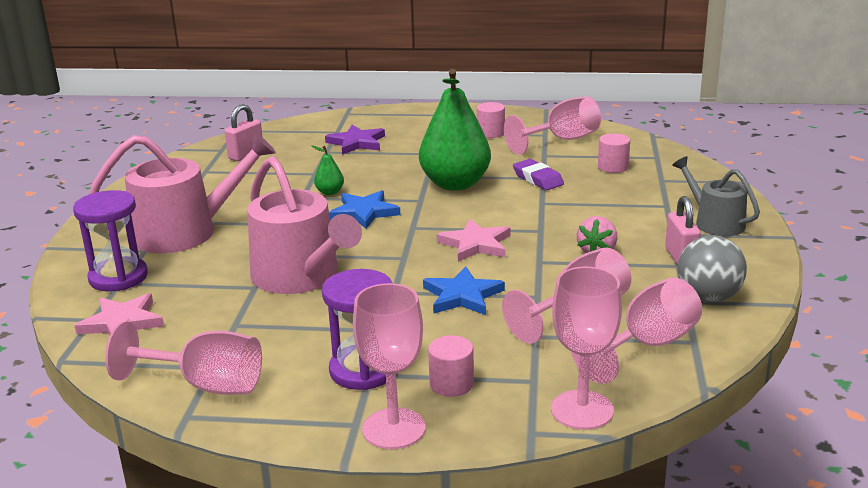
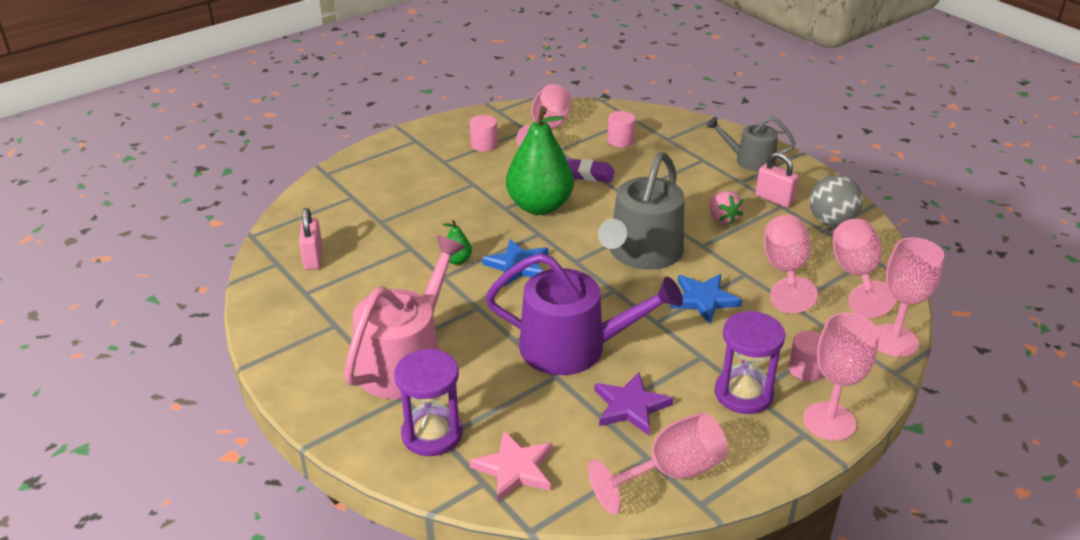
camera: 45 degrees left, 10 degrees up
(301, 277) = (573, 347): pink watering can -> purple watering can
(357, 143) = (391, 201): purple star -> purple star (630, 406)
(475, 244) = (642, 253): pink star -> grey watering can

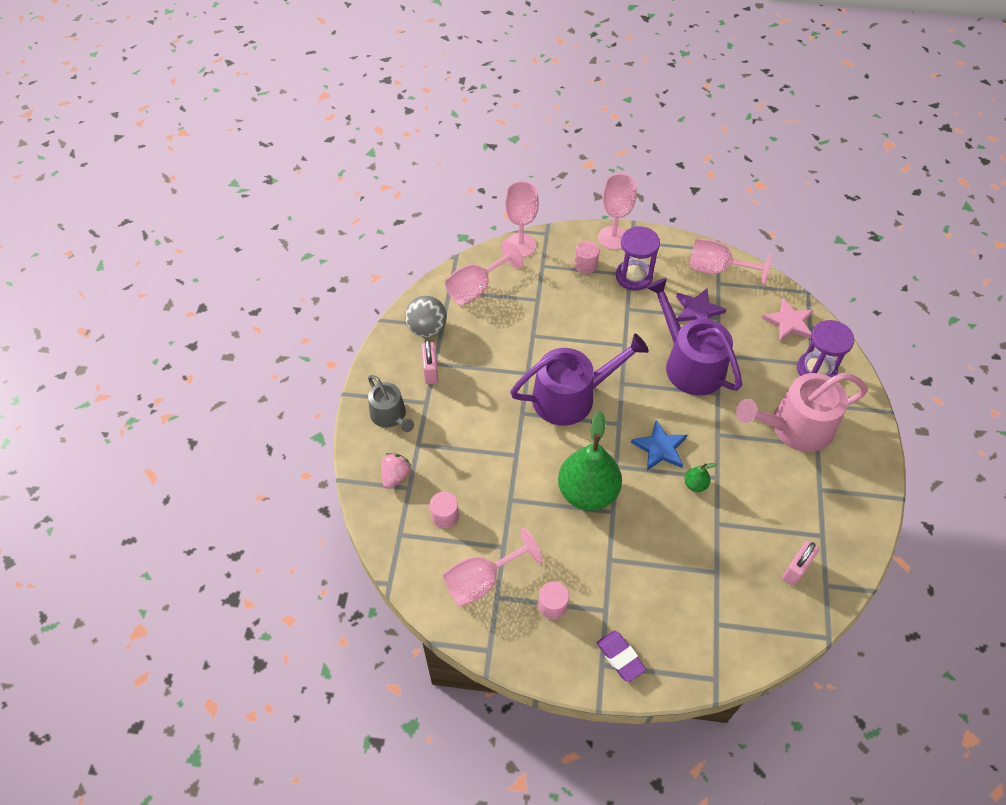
camera: 135 degrees left, 20 degrees up
(589, 174) = (515, 497): purple eraser -> purple eraser (620, 657)
(642, 253) = (571, 396): grey watering can -> purple watering can
(703, 300) = (580, 338): blue star -> none
(722, 219) = (486, 382): pink strawberry -> pink strawberry (395, 476)
(785, 271) = (509, 319): pink goblet -> none

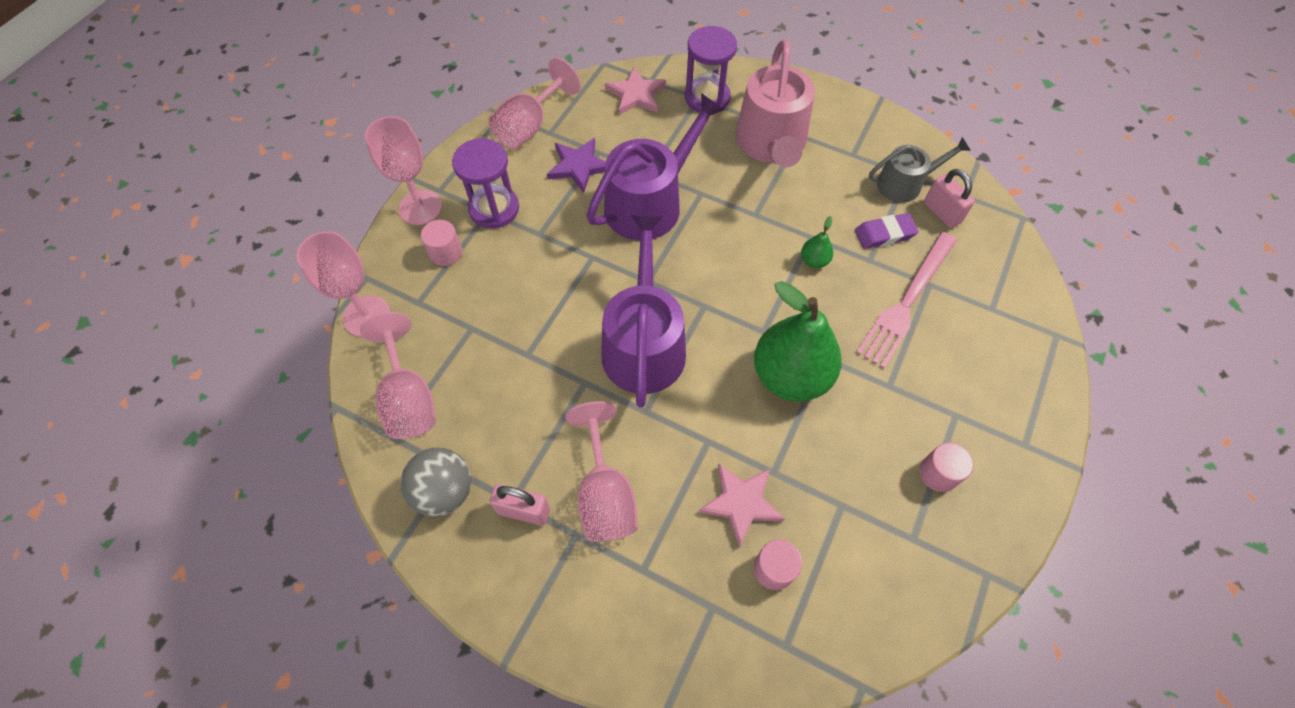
camera: 70 degrees left, 5 degrees up
(390, 416) = (577, 597): grey watering can -> grey watering can (904, 184)
(395, 476) = (686, 622): pink strawberry -> none
(481, 486) = (741, 503): none -> pink star
(482, 580) = (885, 551): pink goblet -> pink goblet (605, 495)
(620, 657) = (1019, 421): purple eraser -> purple eraser (884, 234)
(660, 448) = (754, 276): blue star -> none
(689, 364) = (650, 203): purple watering can -> purple watering can turned 150 degrees clockwise
(690, 558) = (906, 302): none -> pink fork

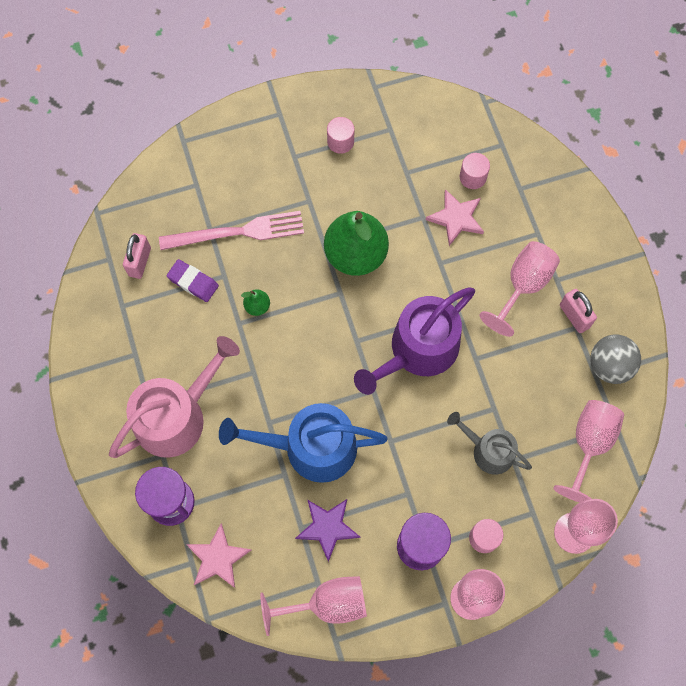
camera: 135 degrees left, 10 degrees up
(650, 203) = (311, 447): purple watering can -> blue watering can
(904, 184) = (133, 301): grey watering can -> grey watering can (488, 450)

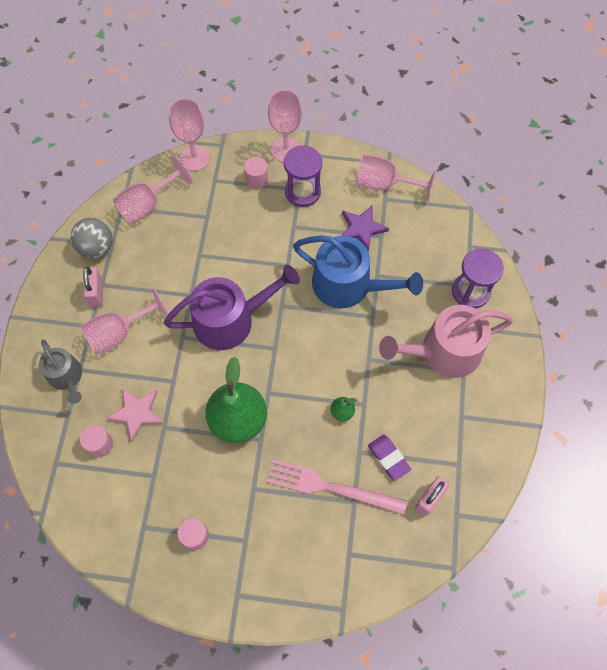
camera: 155 degrees left, 5 degrees down
(218, 558) = (449, 241): pink star -> none
(488, 450) = (220, 229): grey watering can -> grey watering can (66, 377)

